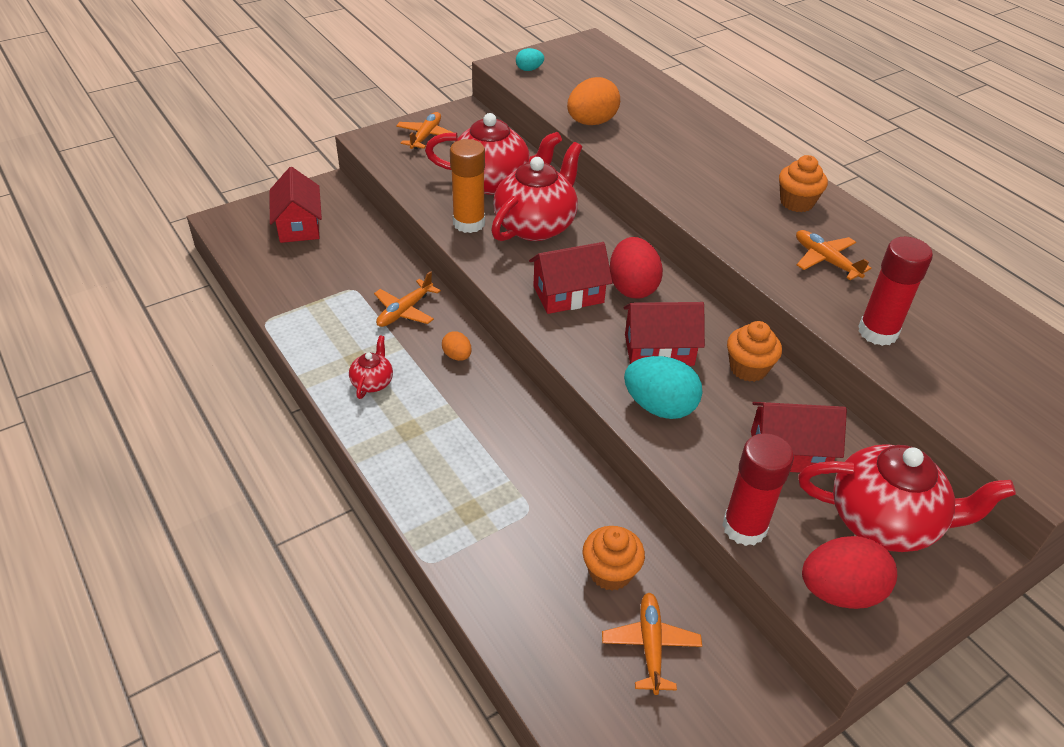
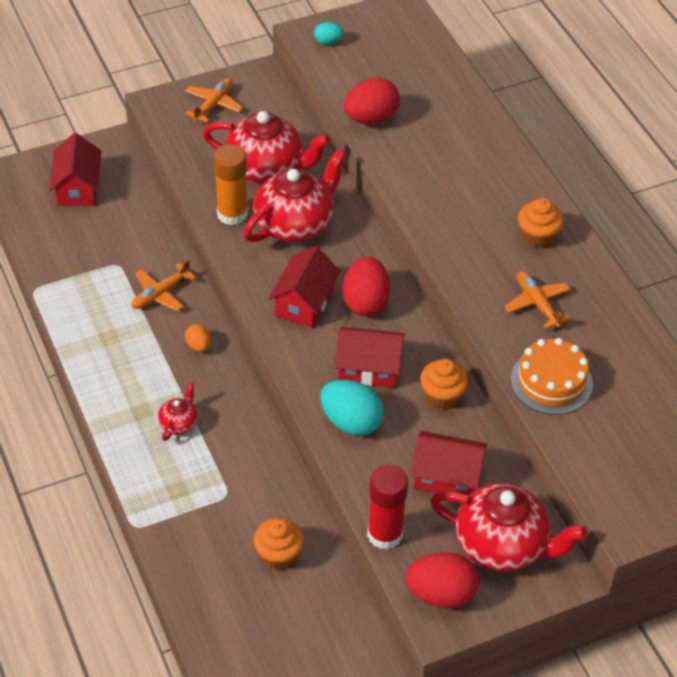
camera: 10 degrees right, 5 degrees up
(372, 382) = (119, 362): red teapot -> red teapot (179, 423)
(568, 294) = (304, 302): red house -> red house turned 60 degrees counterclockwise
(591, 122) = (371, 118): orange egg -> red egg
(650, 646) = (293, 615): orange plane -> none
(877, 332) = (551, 382): red glue stick -> orange cake

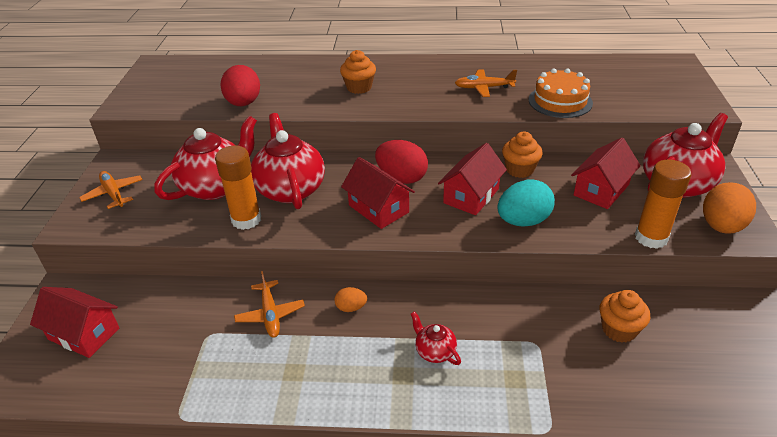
camera: 60 degrees left, 10 degrees down
(328, 42) = (143, 100): turquoise egg -> none
(385, 534) = (651, 238): red glue stick -> orange glue stick
(441, 594) = (721, 226): red egg -> orange egg
(537, 236) = (422, 72): orange cupcake -> orange cupcake (359, 87)

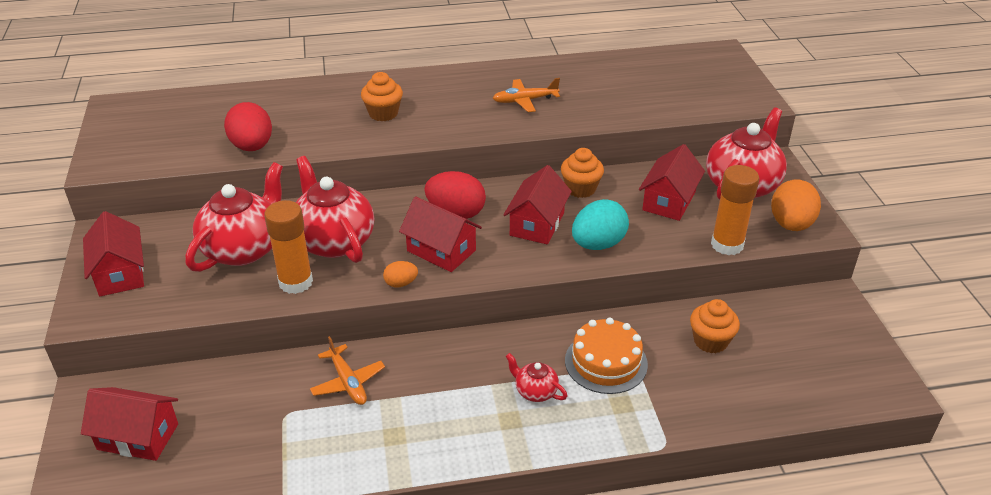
camera: 15 degrees left, 0 degrees up
(113, 194) = (120, 273): orange plane -> red house
(351, 308) = (434, 361): orange egg -> orange egg (401, 283)
(560, 101) = (610, 109): orange cake -> orange cake (606, 362)

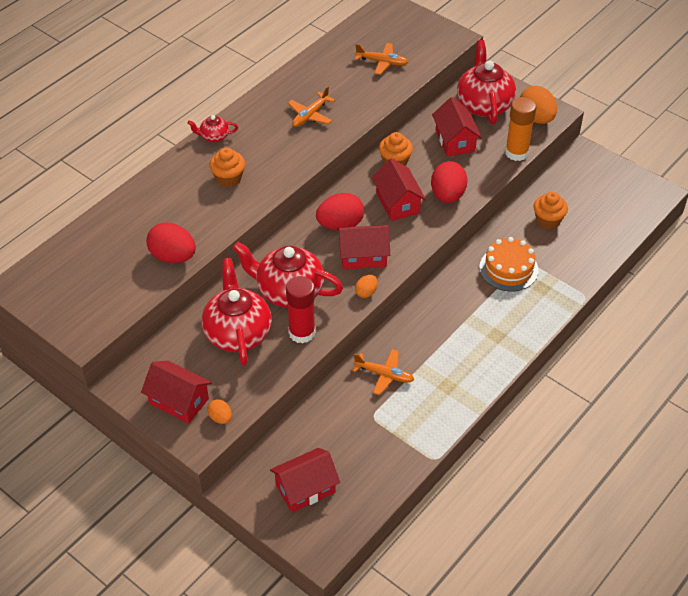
camera: 40 degrees left, 10 degrees up
(128, 309) = (220, 418): none -> orange egg
(295, 282) = (302, 332): orange glue stick -> red glue stick
(535, 391) = (491, 310): red teapot -> red teapot (214, 137)
(598, 244) = (447, 195): turquoise egg -> red egg
(653, 91) = (382, 62): none -> orange plane

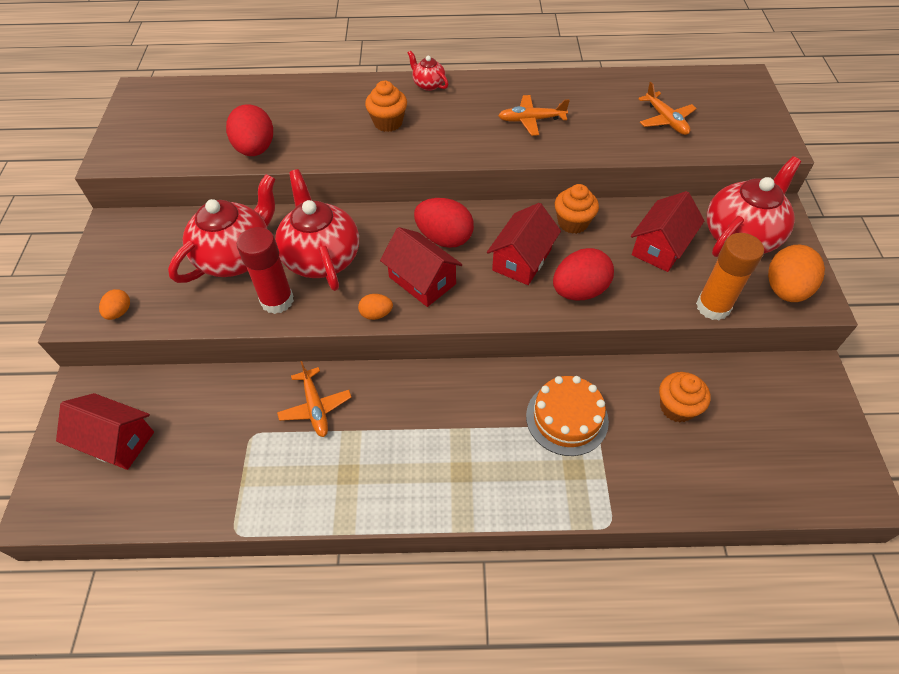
camera: 50 degrees right, 5 degrees up
(179, 401) = (120, 271): red house -> none

